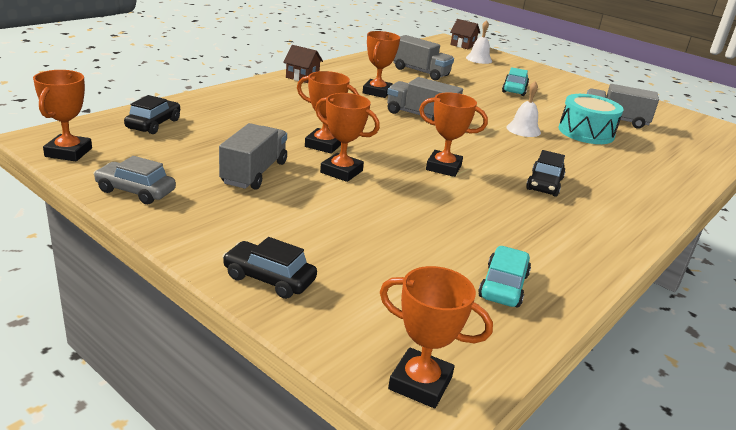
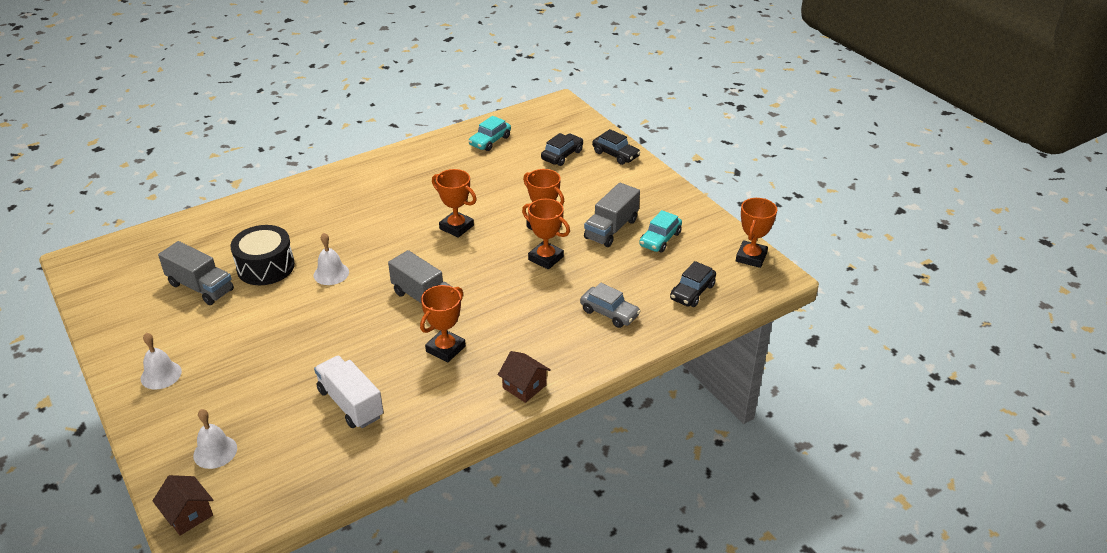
camera: 160 degrees left, 10 degrees up
(135, 191) = (694, 216): grey car -> grey car (609, 313)
(420, 72) = (350, 403): grey truck -> white truck
(420, 383) = (561, 109): orange trophy -> none
(514, 89) = (254, 355): turquoise car -> turquoise car (660, 239)
(544, 184) = (387, 206): black car -> black car (562, 155)
(560, 82) = (161, 375): none -> white bell
(586, 132) = (266, 267): turquoise drum -> black drum

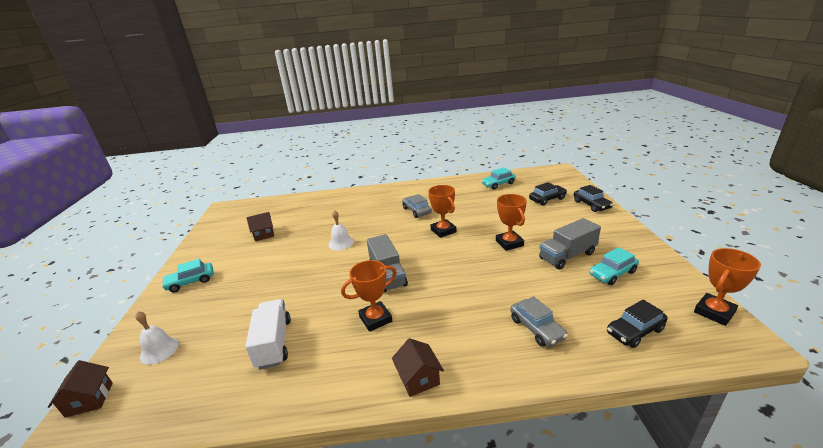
camera: 30 degrees right, 10 degrees down
(161, 375) = (191, 282): white bell -> turquoise car
(200, 287) = (264, 234): grey truck -> brown house
(266, 267) = (308, 230): black drum -> none
(402, 205) = (416, 211): none -> grey car
(546, 258) = (499, 266): orange trophy -> none

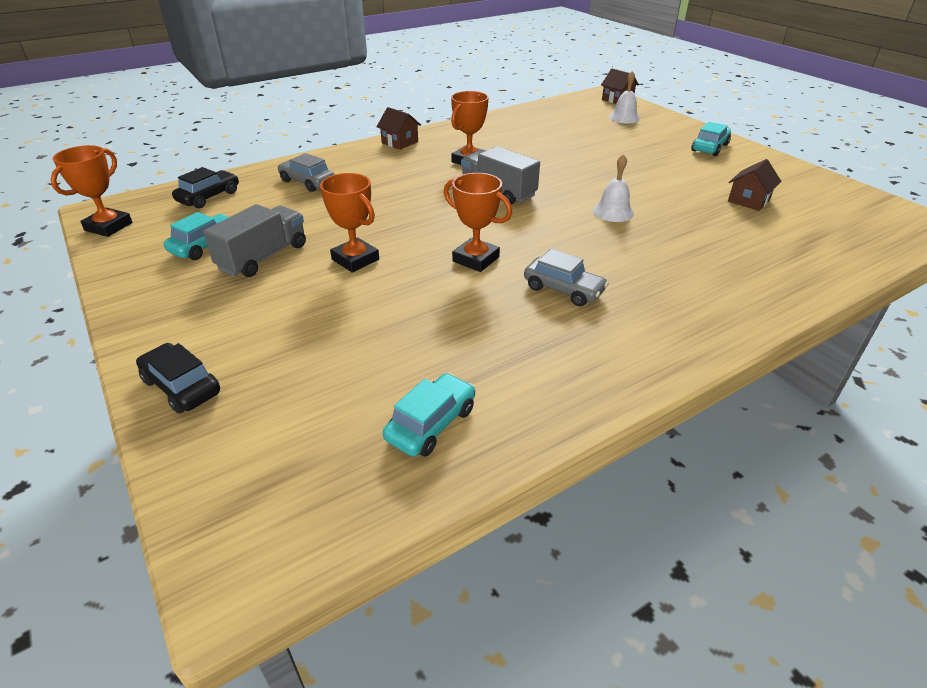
camera: 150 degrees right, 10 degrees up
(274, 343) = (539, 135): white truck -> none
(547, 199) = (288, 385): black car -> none

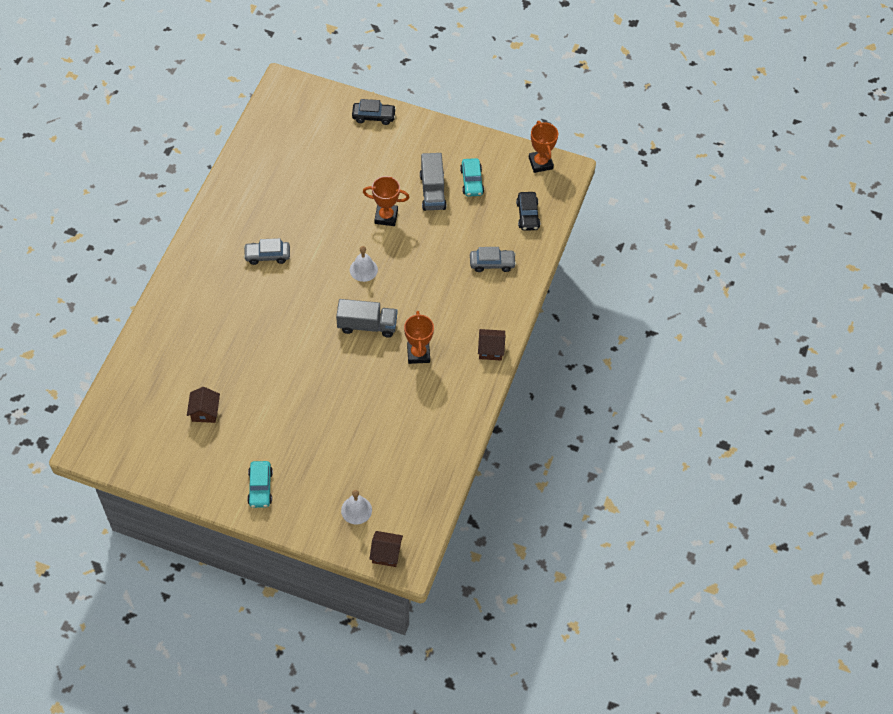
camera: 140 degrees right, 20 degrees up
(431, 424) = (268, 155): turquoise car -> none
(476, 259) = (327, 253): orange trophy -> none
(613, 212) = (282, 344): white bell -> white bell (363, 269)

